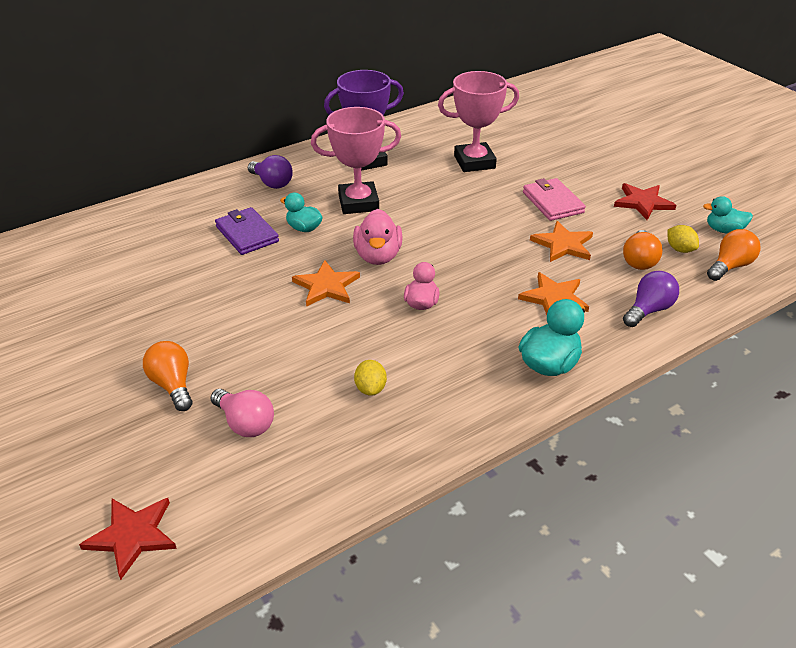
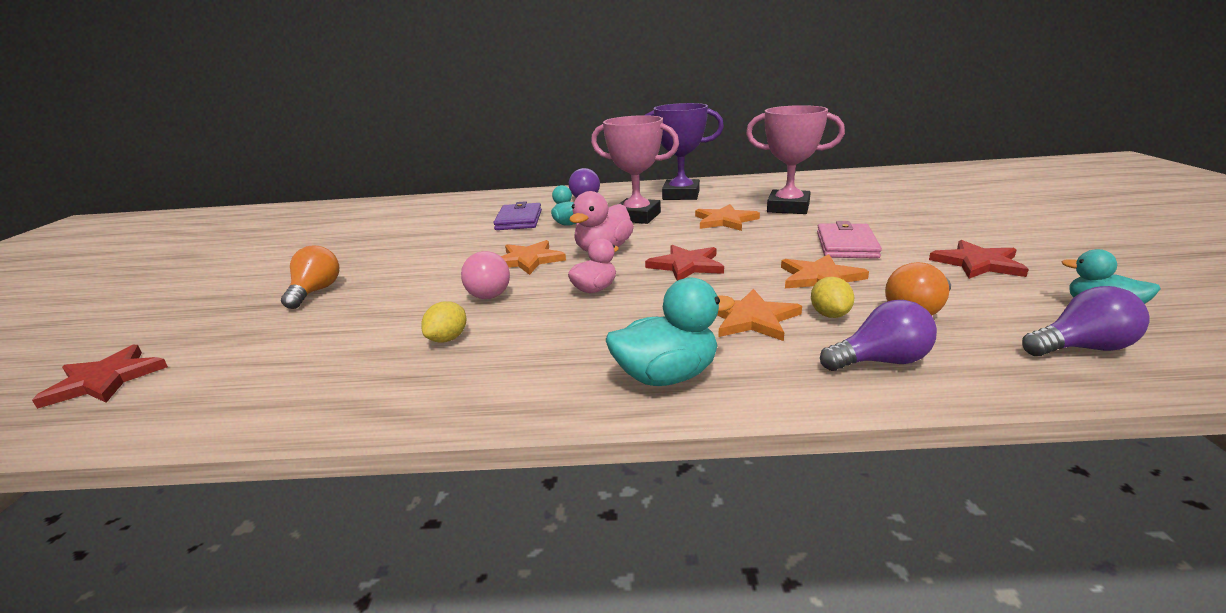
camera: 35 degrees right, 15 degrees down
(245, 423) = (313, 331): pink light bulb -> pink light bulb (488, 292)
(439, 191) = (725, 220): none -> orange star
(462, 256) = (686, 265): none -> red star
(679, 249) = (998, 313): yellow lemon -> yellow lemon (830, 315)
(730, 266) = (1081, 348): orange light bulb -> purple light bulb

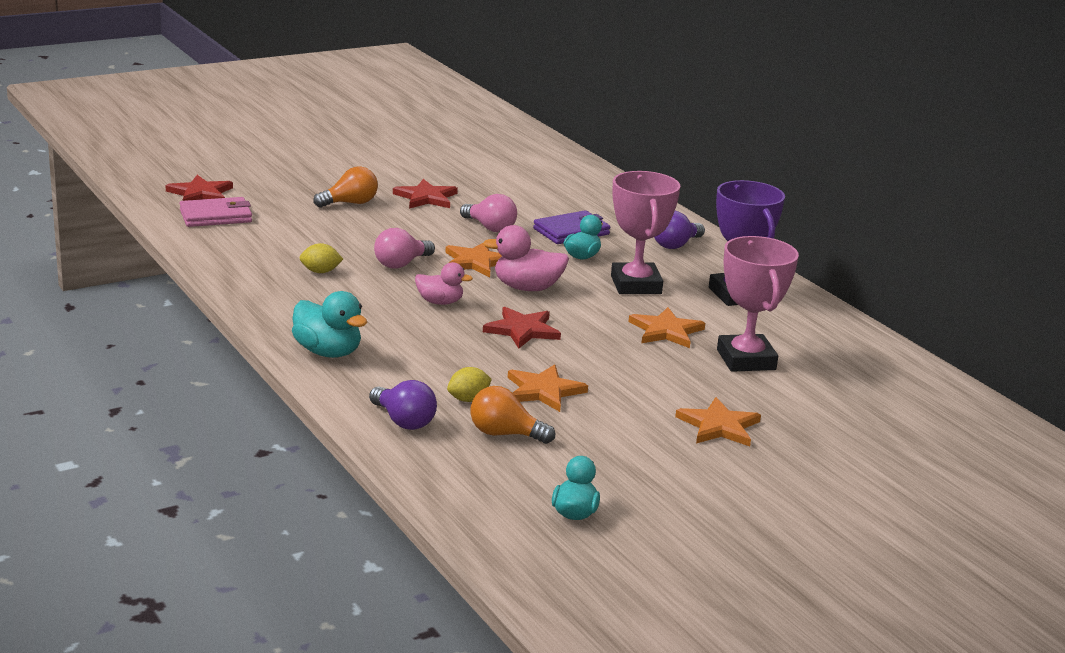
camera: 55 degrees right, 0 degrees up
(469, 244) = (490, 228): none -> pink light bulb
(751, 318) = (436, 370): orange star -> orange star (719, 426)
(846, 245) = (644, 398): pink wallet -> pink wallet (216, 216)
(978, 263) = (647, 464): red star -> red star (426, 197)
(1081, 348) = (485, 496): purple light bulb -> none

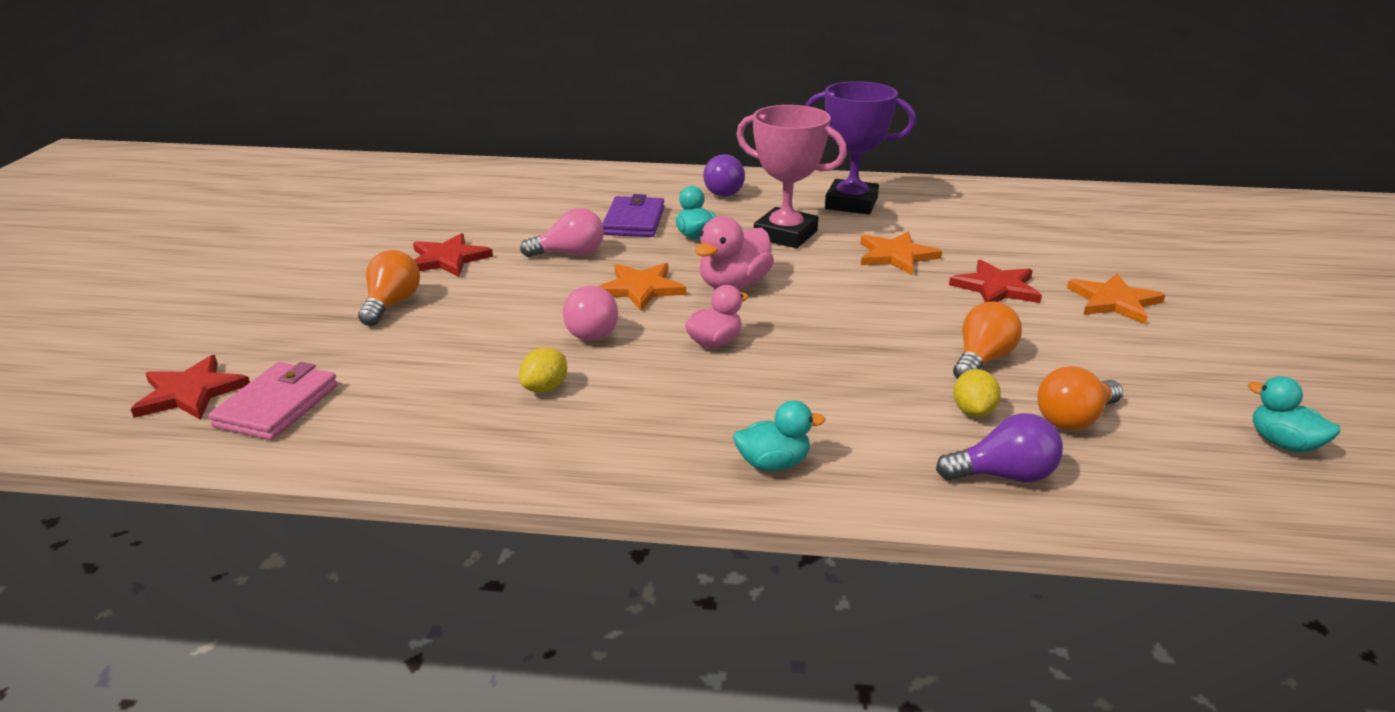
camera: 50 degrees left, 5 degrees up
(328, 352) = (773, 463): turquoise duck -> turquoise duck, size x0.66
(522, 330) = (829, 321): red star -> red star (996, 287)
(543, 391) = (982, 360): orange star -> orange light bulb
(746, 360) = (984, 244): pink trophy -> none

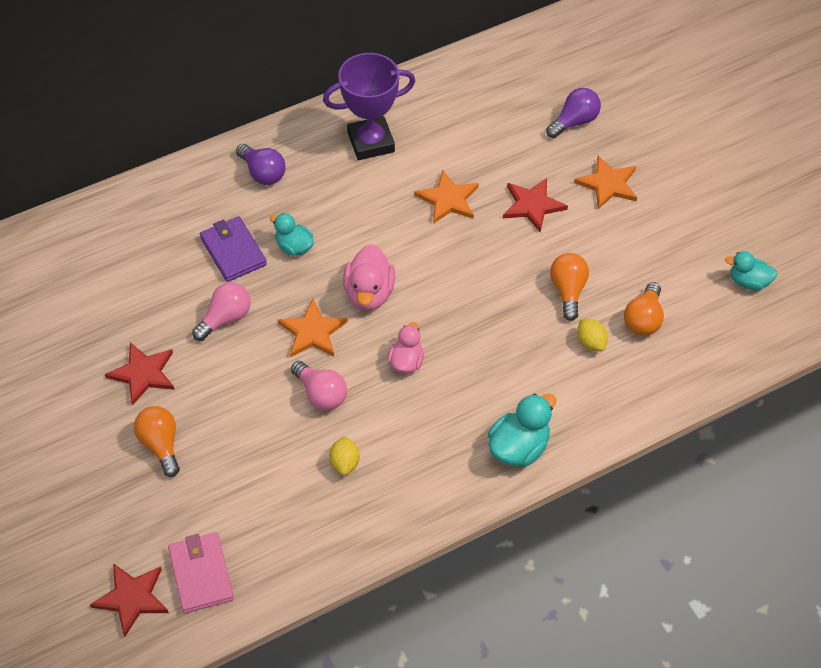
camera: 35 degrees left, 25 degrees up
(773, 463) = (519, 447): turquoise duck -> turquoise duck, size x1.51
(785, 235) = (356, 211): pink trophy -> none
(1004, 475) = (634, 387): purple light bulb -> purple light bulb (574, 122)

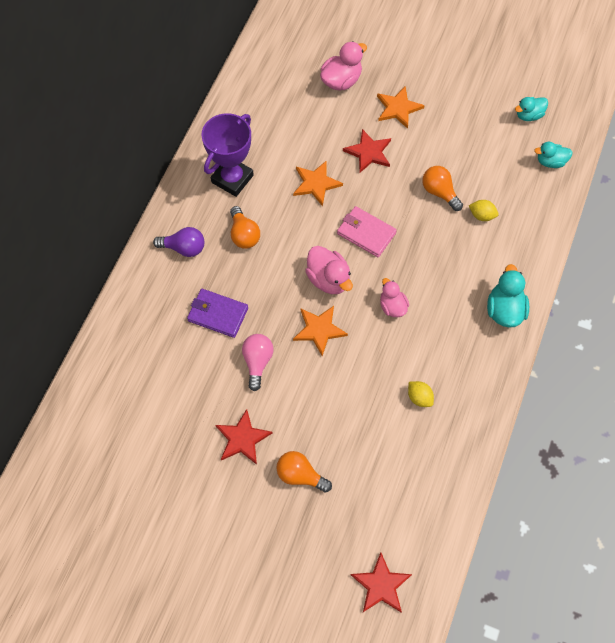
camera: 40 degrees left, 10 degrees up
(201, 574) = (406, 535): pink wallet -> pink wallet (366, 233)
(294, 247) = (253, 283): turquoise duck -> turquoise duck (550, 162)
(321, 394) = (363, 365): pink light bulb -> none
(574, 122) = (341, 81): purple light bulb -> pink duck
(643, 319) = (496, 180): orange light bulb -> orange light bulb (244, 235)

